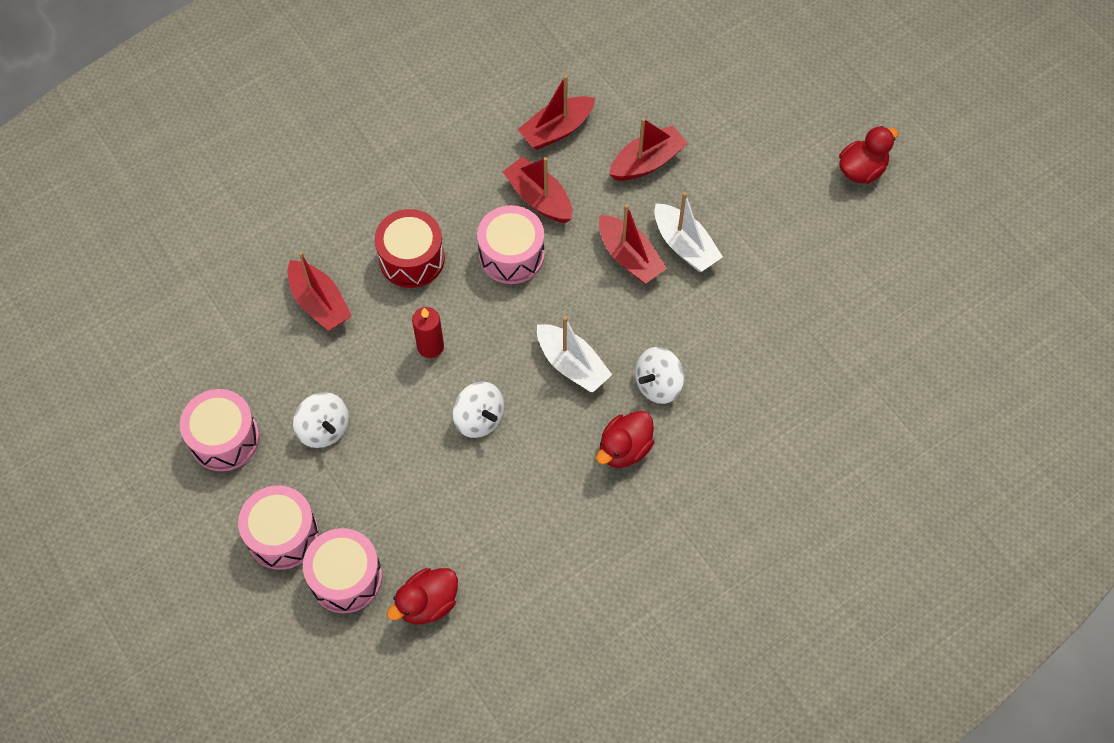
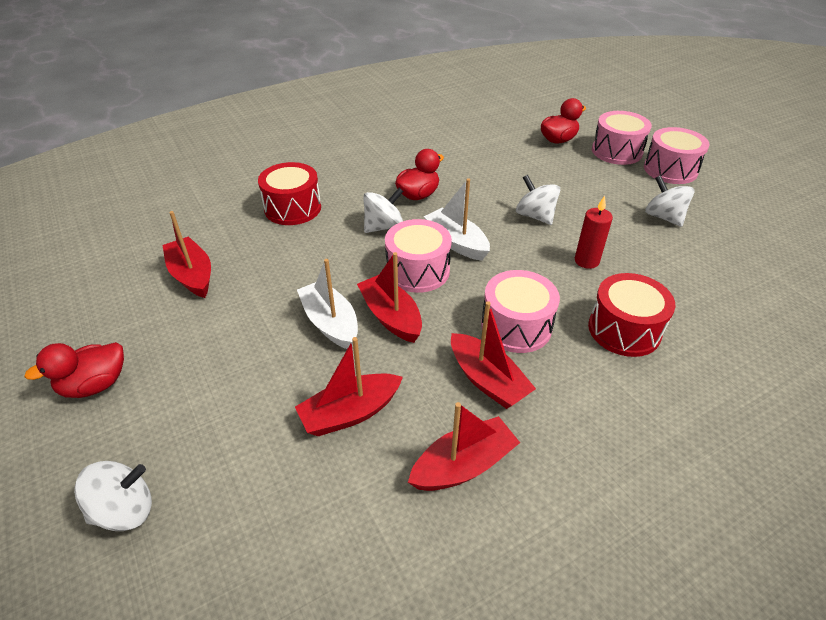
camera: 175 degrees left, 20 degrees down
(224, 439) = (744, 216): pink drum -> pink drum (417, 271)
(319, 303) = (707, 298): red boat -> red boat (192, 275)
(774, 410) = (293, 208): none -> red drum
(782, 85) = (125, 510): none -> white spinning top

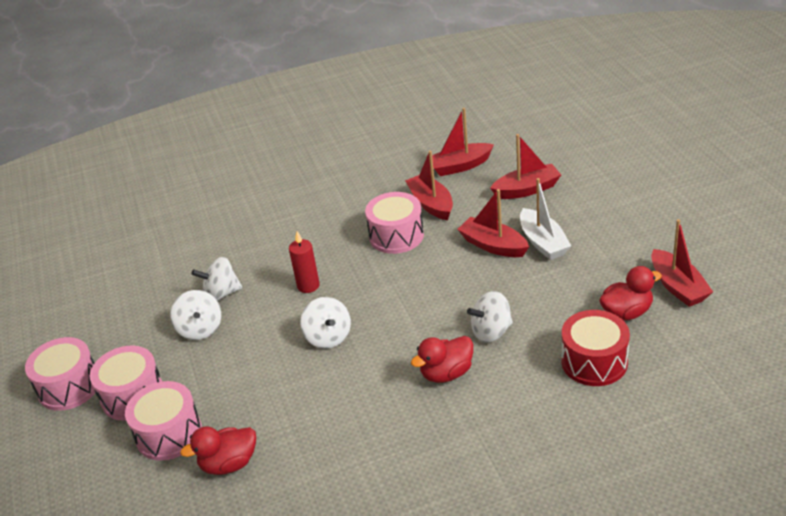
camera: 165 degrees left, 5 degrees down
(95, 385) = (712, 208): red duck -> red duck (626, 312)
(125, 510) = (654, 153): white spinning top -> white spinning top (221, 294)
(391, 316) = (493, 245): red boat -> red boat turned 150 degrees clockwise
(417, 271) = (464, 283): pink drum -> pink drum (69, 387)
(456, 242) = (420, 310): white boat -> none
(624, 330) = (316, 231): red drum -> none

